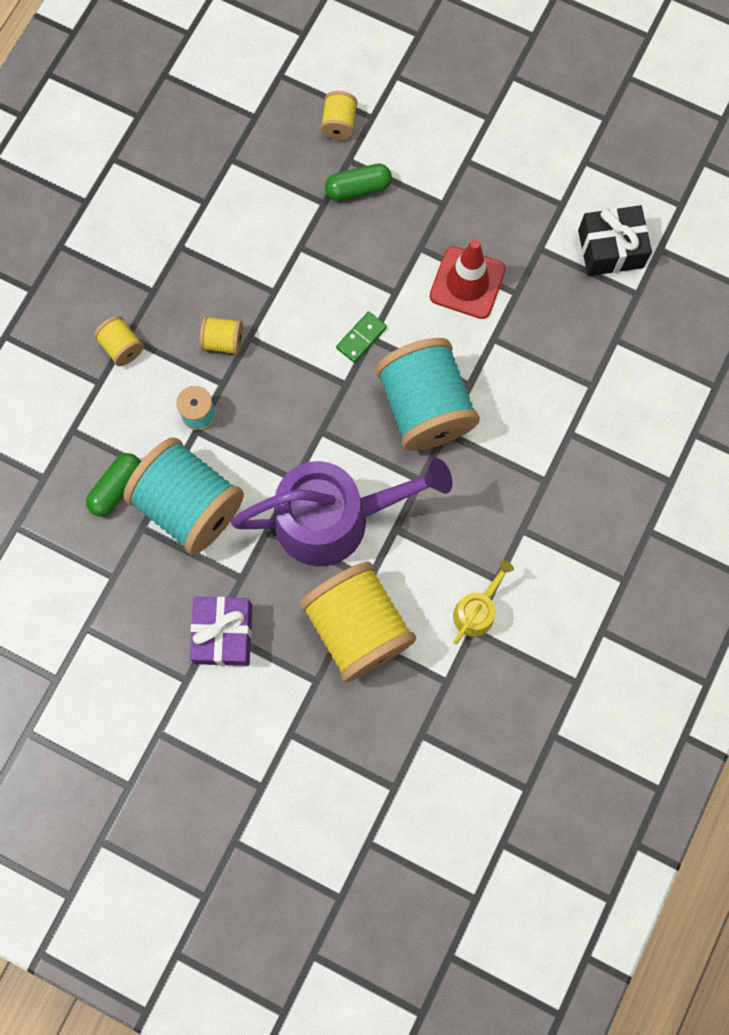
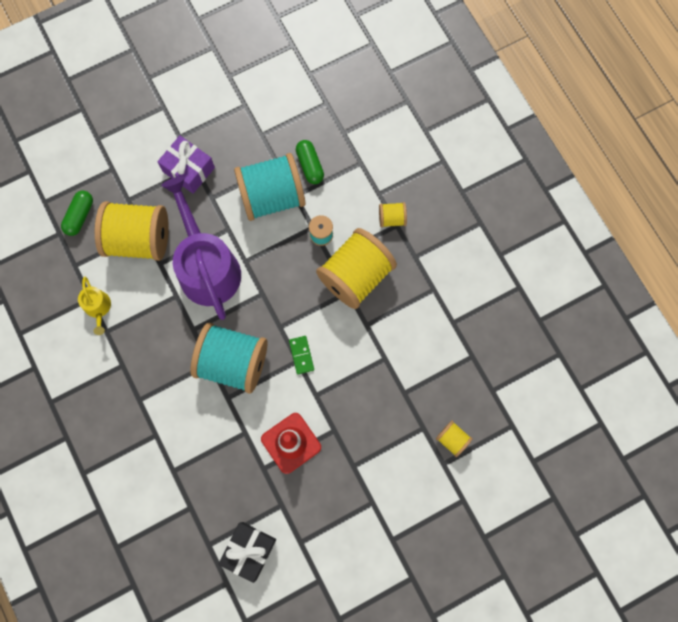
camera: 125 degrees right, 0 degrees up
(223, 341) = (356, 275): yellow spool -> yellow spool, size x2.27
(334, 518) = (207, 267): purple watering can -> purple watering can turned 135 degrees clockwise
(358, 188) = (399, 420): green capsule -> green capsule (80, 216)

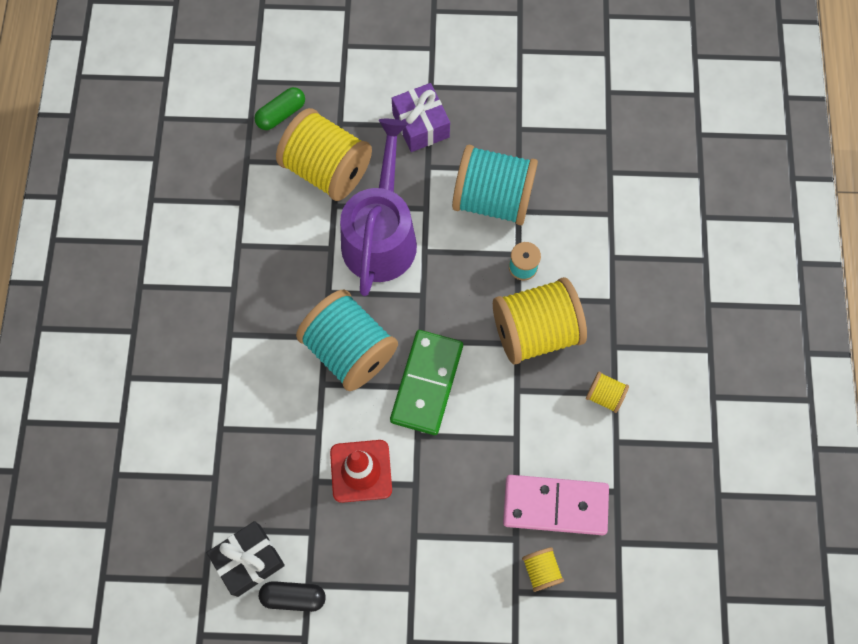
camera: 30 degrees right, 5 degrees down
(98, 308) = (244, 217): yellow watering can -> none
(295, 556) = (293, 597): none -> black capsule
(301, 355) = (427, 383): green domino -> green domino, size x2.19
(310, 165) = (553, 188): green capsule -> none
(392, 218) = (611, 291): yellow spool -> yellow spool (604, 395)
(437, 389) = (555, 505): none -> pink domino

